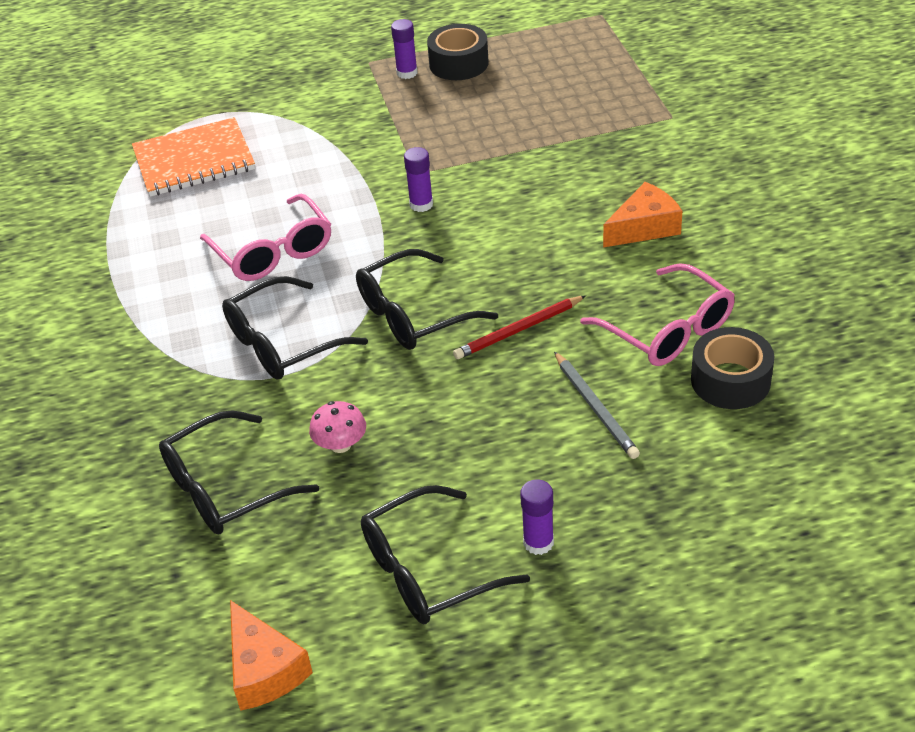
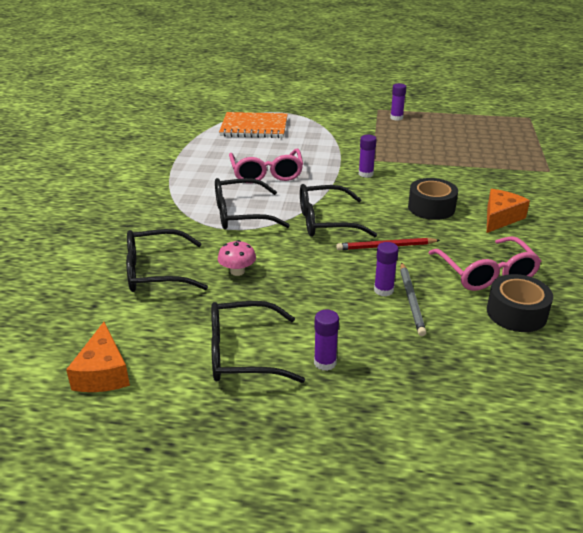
camera: 20 degrees right, 10 degrees down
(458, 63) = (429, 120): black tape -> black tape (431, 208)
(552, 404) = (383, 290): none -> purple glue stick
(644, 227) = (500, 218): orange cheese -> orange cheese turned 45 degrees counterclockwise

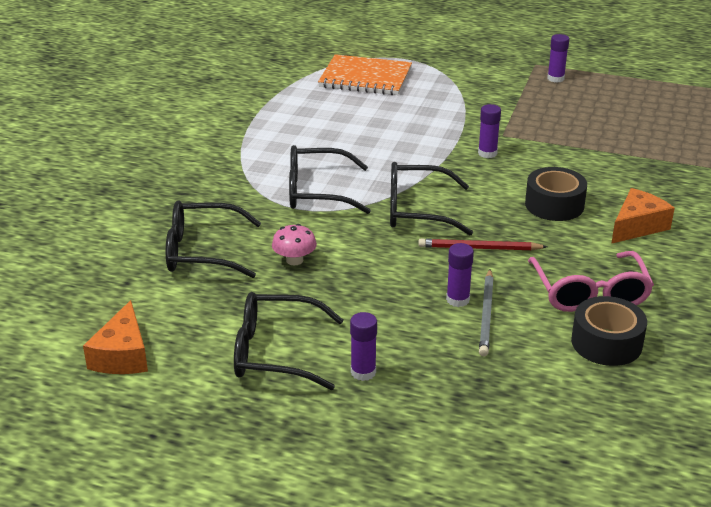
camera: 10 degrees right, 0 degrees up
(266, 174) = (363, 142): pink glasses -> none

